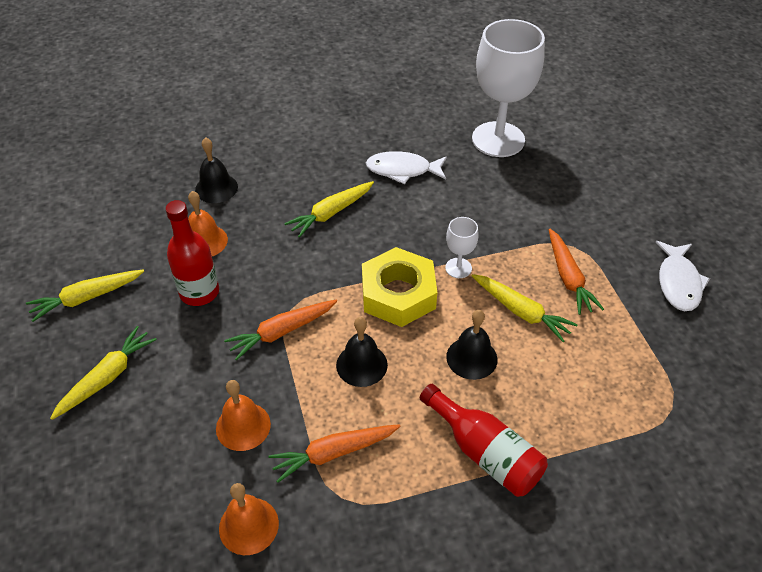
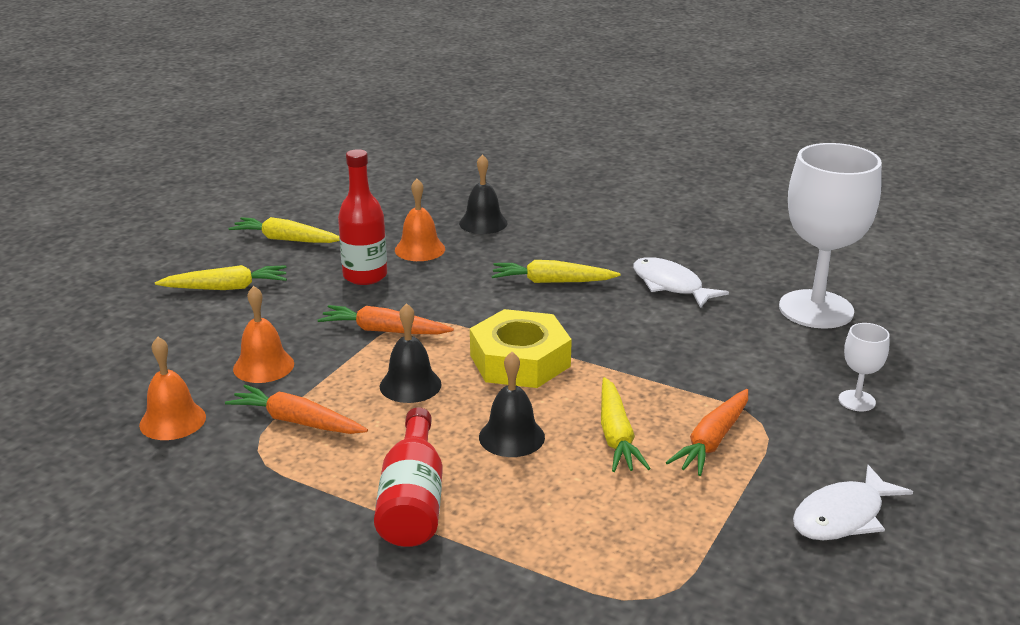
camera: 45 degrees right, 20 degrees down
(458, 268) = (607, 374): white goblet -> white goblet (857, 401)

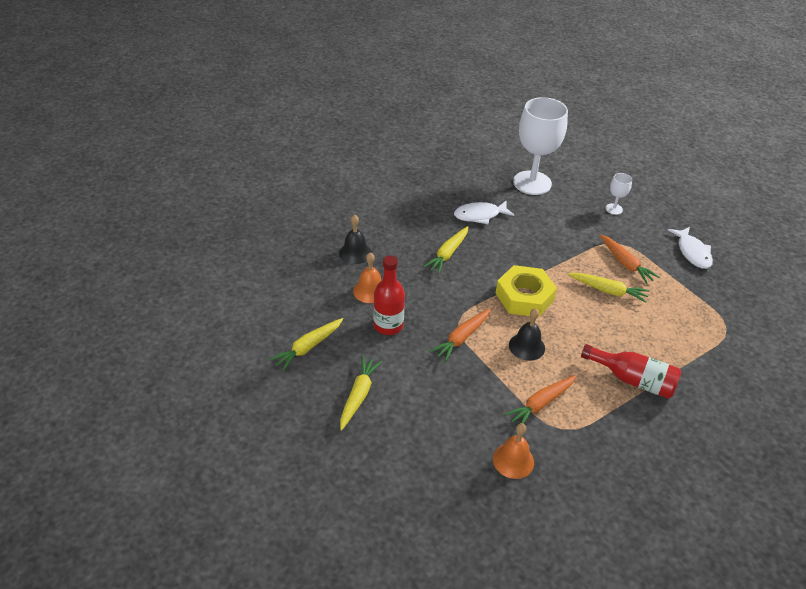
camera: 65 degrees left, 15 degrees up
(263, 366) = (472, 402): orange bell -> none
(511, 437) = (593, 326): black bell -> none

